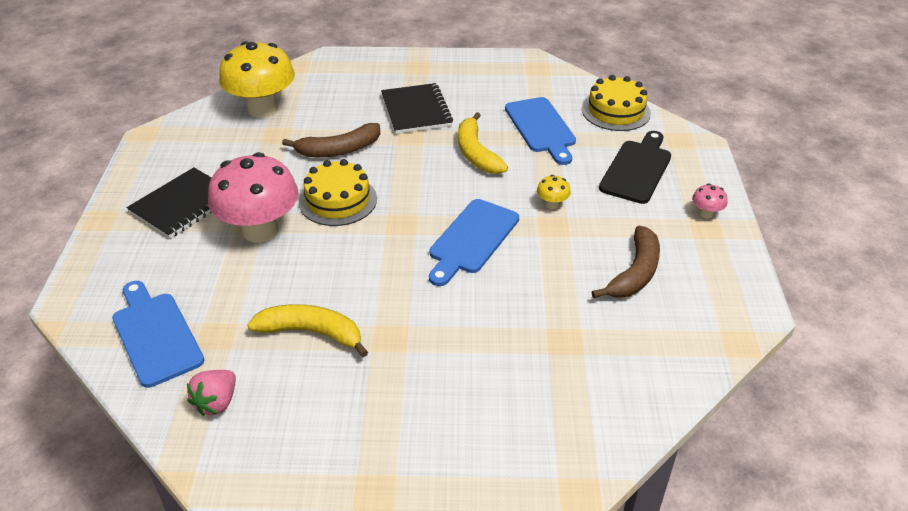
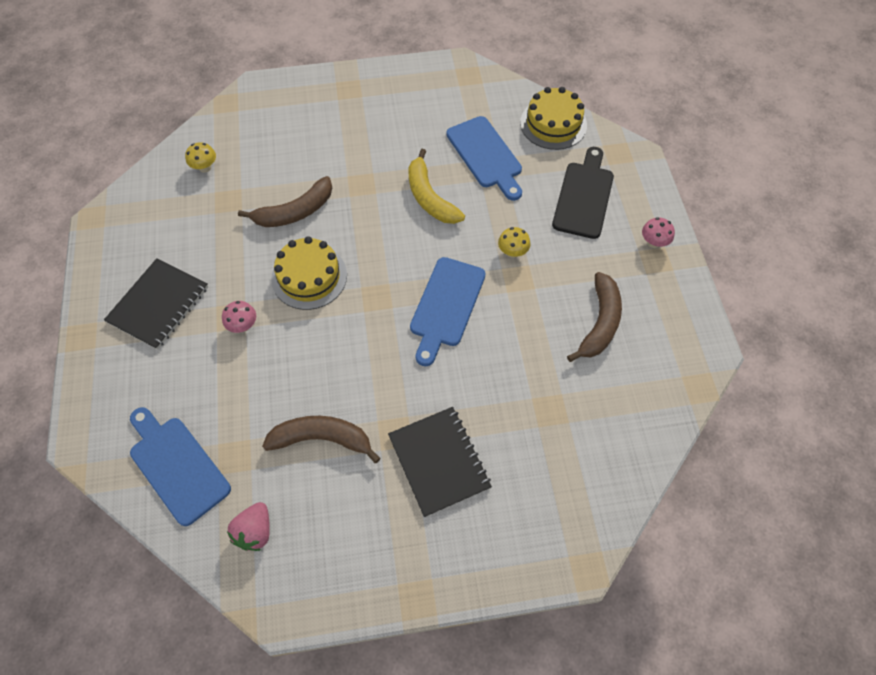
camera: 10 degrees left, 20 degrees up
(260, 230) = (243, 325): pink mushroom -> pink mushroom, size x0.40
(263, 109) = (205, 167): yellow mushroom -> yellow mushroom, size x0.40
(311, 332) = (322, 438): yellow banana -> brown banana
(416, 110) = (360, 149): black notebook -> black notebook (439, 461)

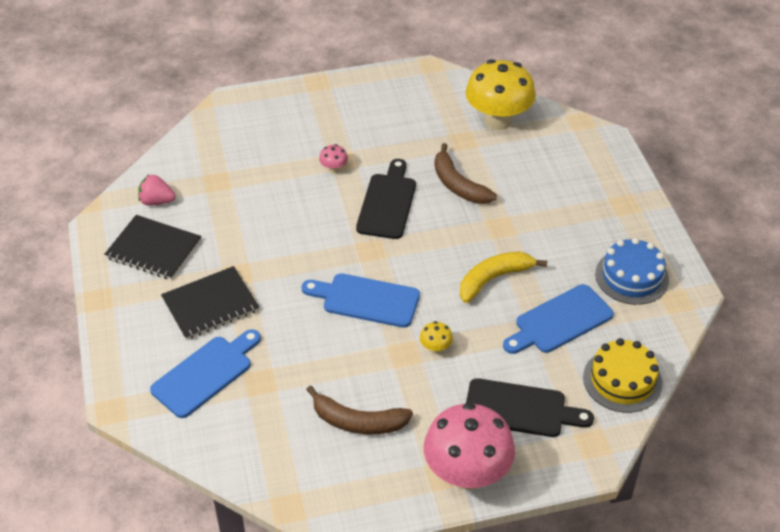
camera: 85 degrees right, 15 degrees down
(159, 305) = (349, 118): black notebook -> black notebook (153, 249)
(177, 466) = (209, 152): blue cutting board -> blue cutting board (205, 374)
(205, 167) = (498, 120): yellow mushroom -> yellow mushroom, size x2.49
(309, 277) = (387, 203): yellow cake -> black cutting board
(322, 438) = (231, 229): brown banana -> none
(438, 99) = (631, 276): none -> blue cake
(653, 242) = (467, 473): pink mushroom -> pink mushroom, size x2.49

